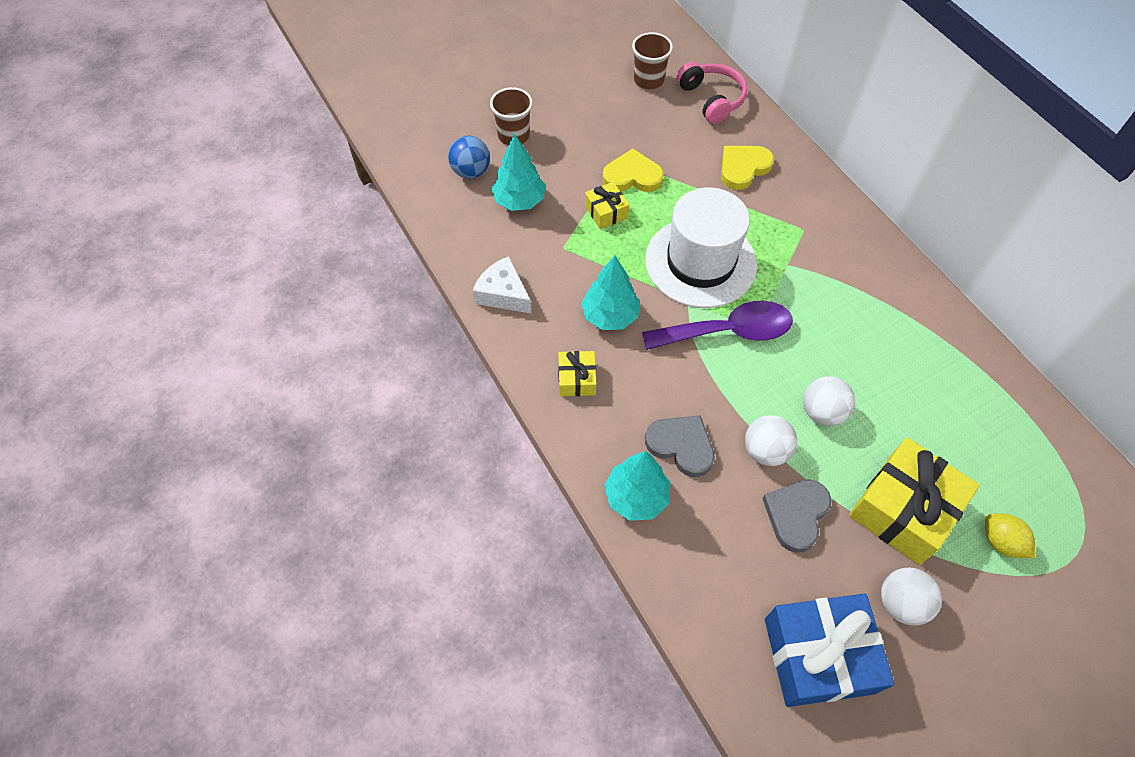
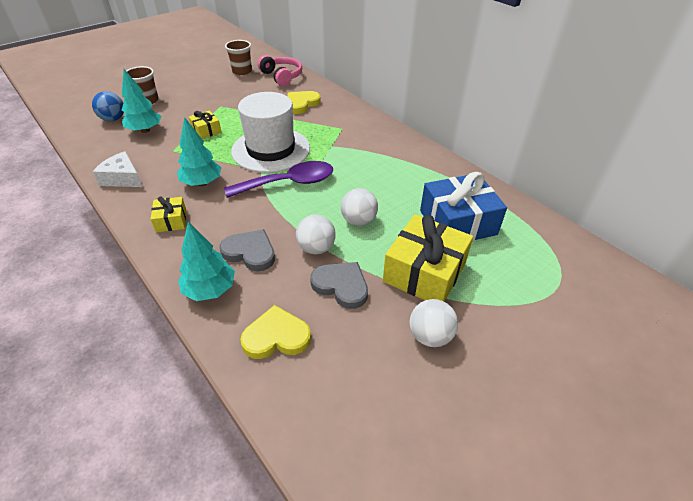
camera: 10 degrees left, 15 degrees down
(632, 176) = (227, 113): yellow heart -> yellow heart (276, 336)
(796, 514) = (341, 286): grey heart -> grey heart turned 105 degrees clockwise
(818, 655) = (364, 386): blue gift -> blue gift (457, 222)
(1000, 542) = (501, 284): yellow lemon -> none

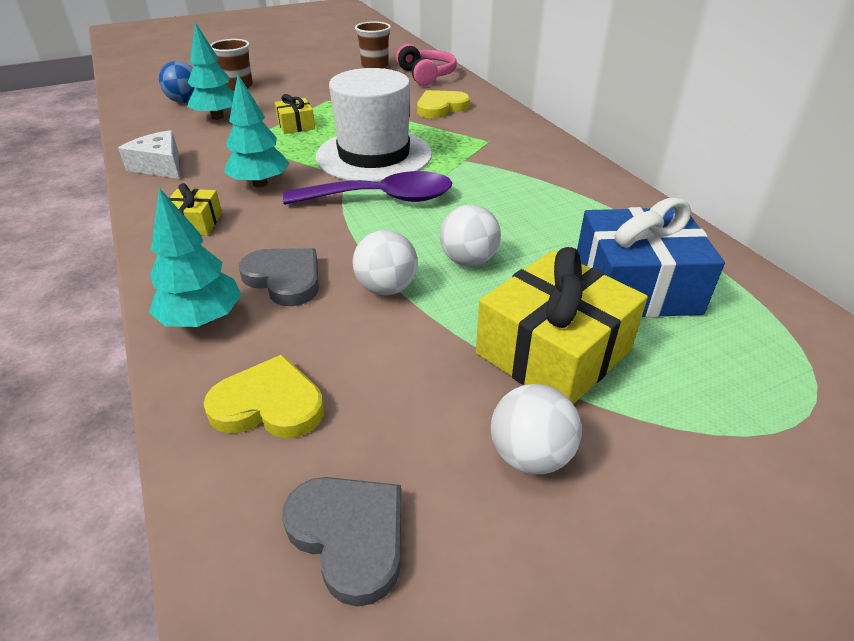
camera: 15 degrees right, 5 degrees down
(341, 286) = (404, 348): grey heart -> grey heart (349, 536)

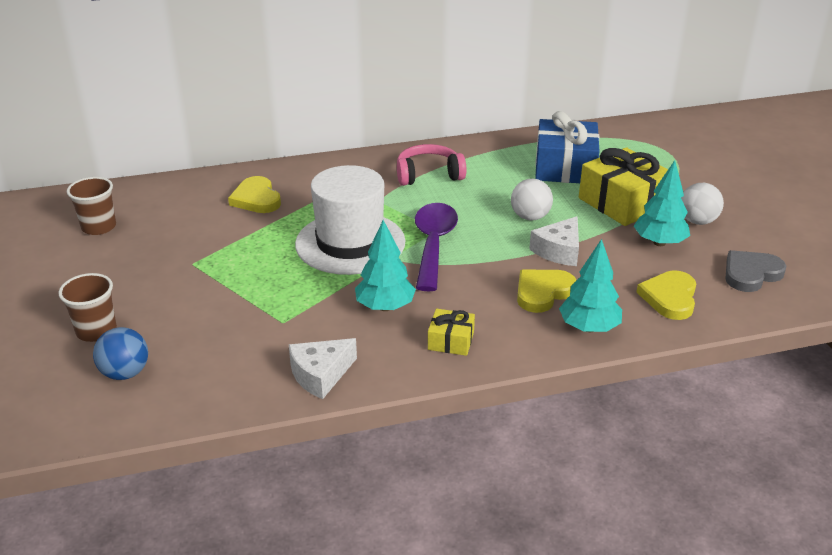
camera: 80 degrees left, 5 degrees down
(217, 117) = (198, 342): turquoise tree -> turquoise tree (659, 242)
(284, 279) = (543, 292): grey heart -> yellow heart
(296, 125) = (254, 286): yellow gift -> none
(386, 288) = (559, 251): white ball -> white cheese
(426, 75) = (158, 197): pink headphones -> pink headphones (428, 175)

